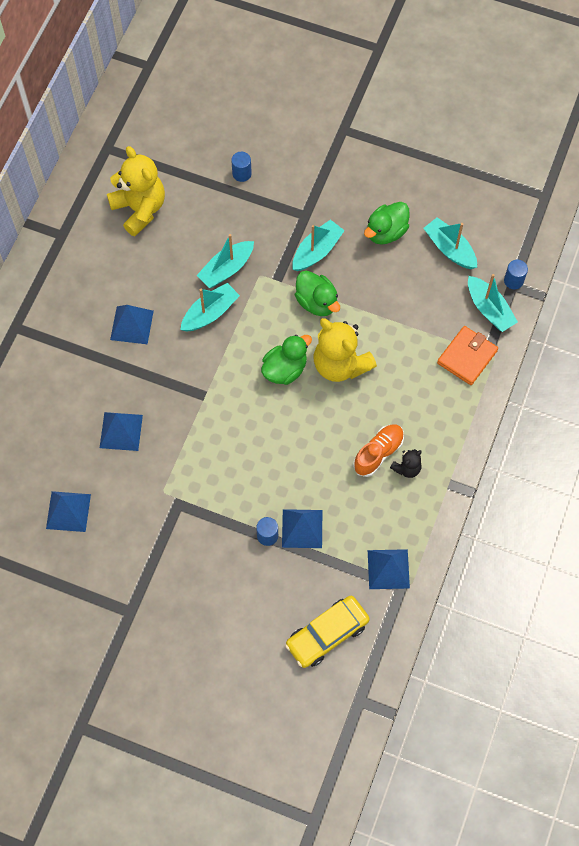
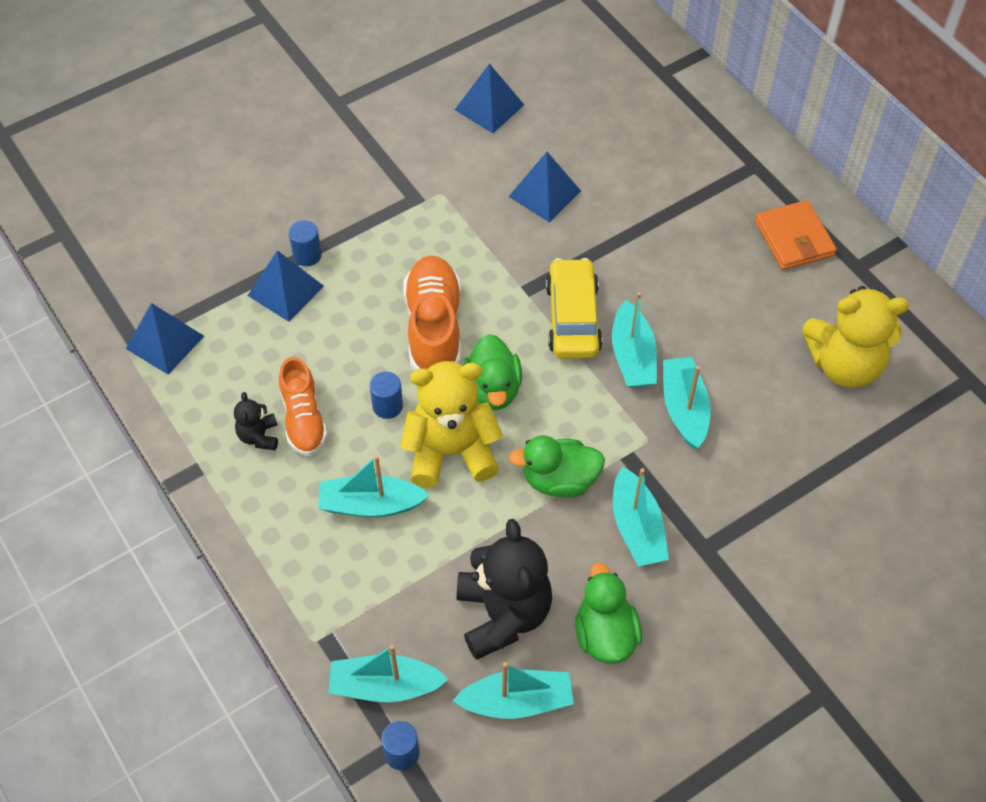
camera: 125 degrees right, 10 degrees down
(131, 325) = (676, 271): blue pyramid -> none
(242, 173) = (827, 512): blue cylinder -> blue cylinder (387, 406)
(267, 427) = (434, 328): none -> orange shoe
(327, 634) = (154, 245): yellow car -> yellow car (573, 318)
(401, 382) = (371, 504): none -> turquoise boat
(411, 282) = (503, 614): none -> black teddy bear
(467, 357) = (340, 606): orange wallet -> orange wallet (794, 238)

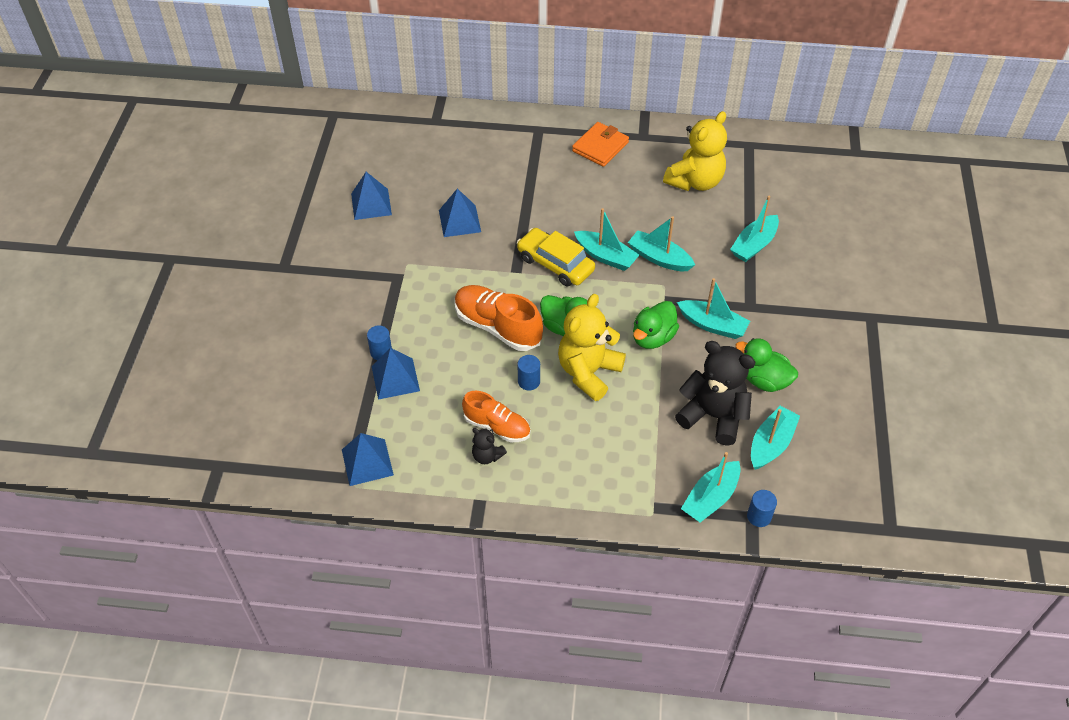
camera: 50 degrees left, 5 degrees down
(371, 504) = (587, 431): turquoise boat -> turquoise boat (754, 245)
(794, 238) = (600, 147): orange wallet -> orange wallet turned 75 degrees counterclockwise

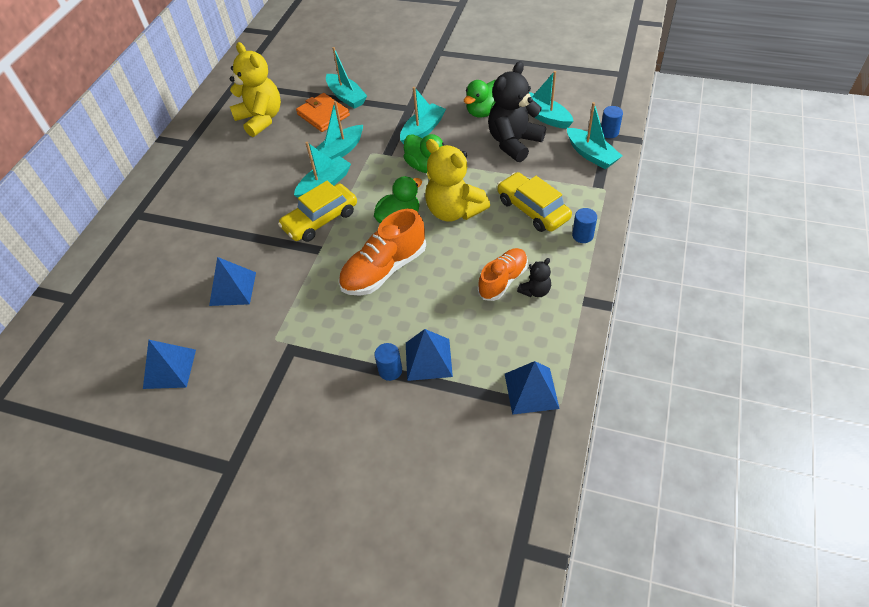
camera: 75 degrees left, 0 degrees up
(529, 381) = (455, 252): blue cylinder -> blue cylinder (582, 235)
(600, 147) = (186, 173): orange wallet -> orange wallet (323, 115)
(604, 444) = (533, 209): none -> yellow car

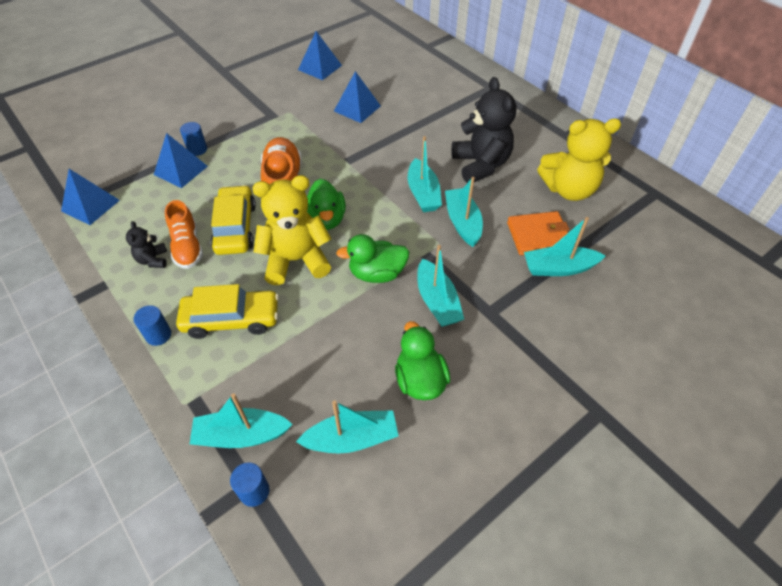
camera: 120 degrees right, 0 degrees up
(320, 220) = (380, 174): yellow car -> yellow car (235, 228)
(514, 143) = (338, 371): black teddy bear -> black teddy bear (480, 165)

